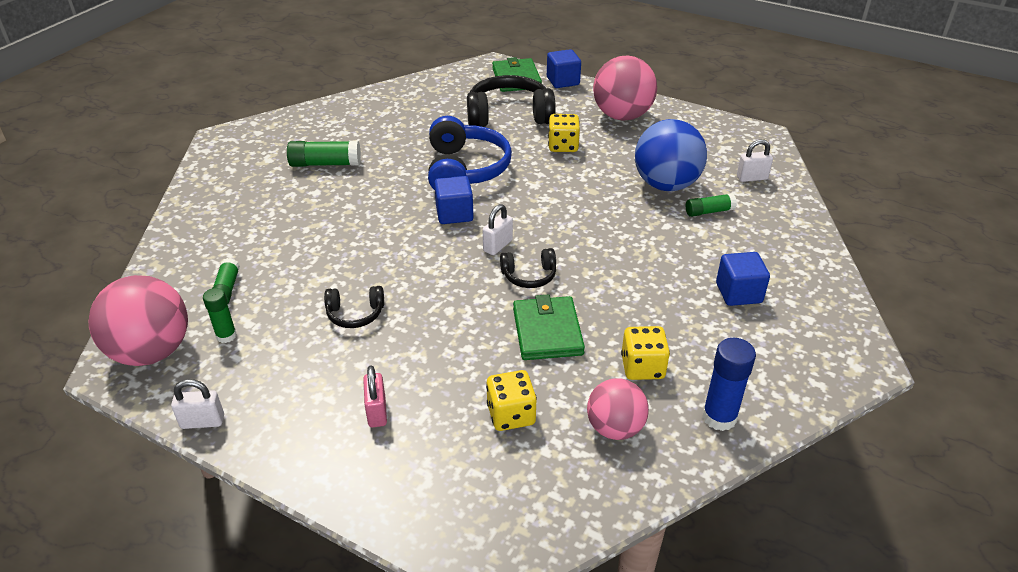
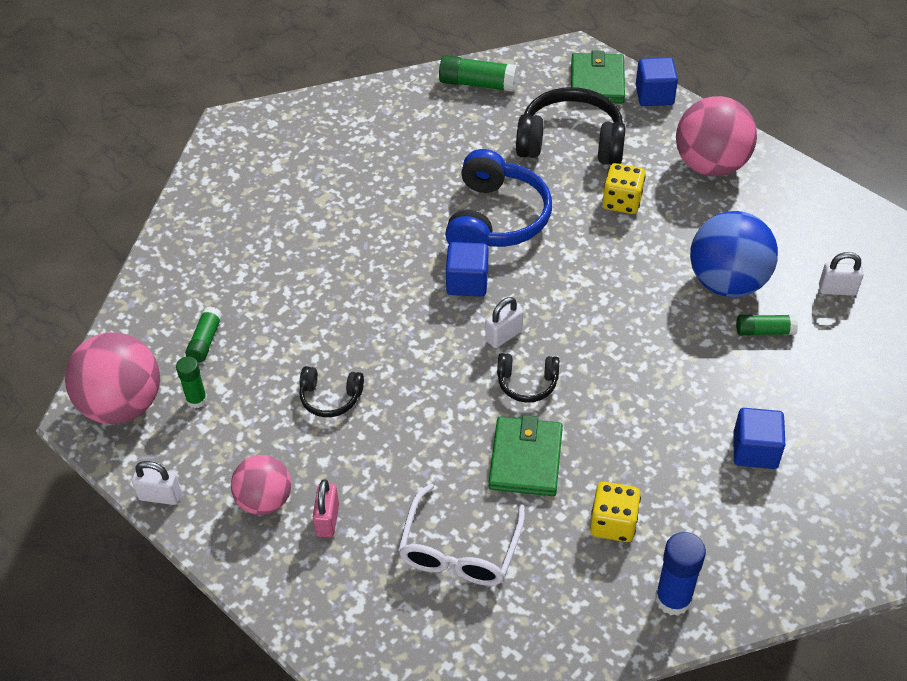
camera: 15 degrees right, 10 degrees up
(325, 164) = (339, 184): green glue stick -> green glue stick (478, 84)
(511, 415) = (459, 551): yellow dice -> white glasses
(615, 428) = (560, 588): pink ball -> pink ball (265, 500)

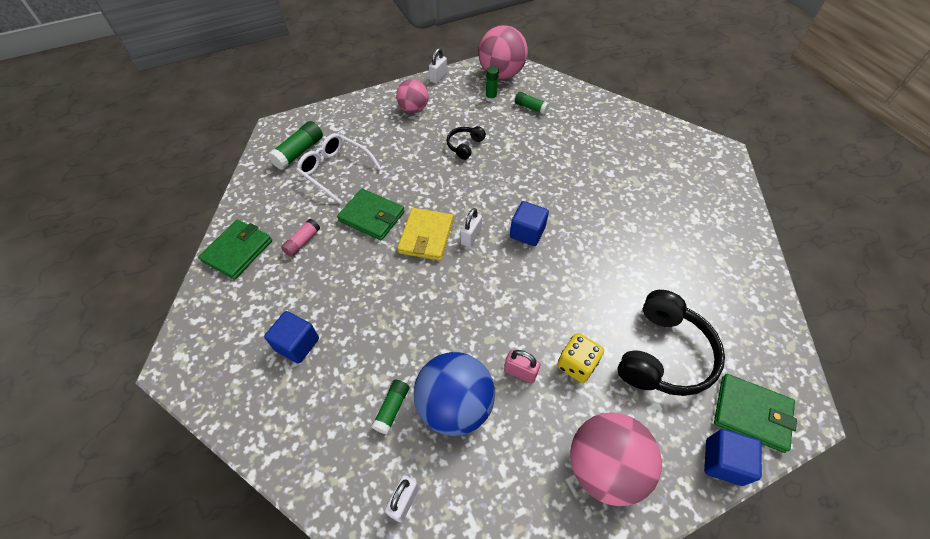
camera: 110 degrees right, 5 degrees up
(327, 520) = (387, 127): pink padlock -> pink padlock (520, 372)
(478, 84) = (757, 310): green glue stick -> green glue stick (299, 152)
(496, 219) = (584, 269): blue headphones -> none
(504, 336) = (471, 237): white padlock -> white padlock turned 45 degrees clockwise
(527, 383) = (426, 236): black headphones -> yellow wallet
(613, 523) = (302, 242): yellow dice -> pink glue stick
(673, 599) = (237, 251): blue glue stick -> green wallet

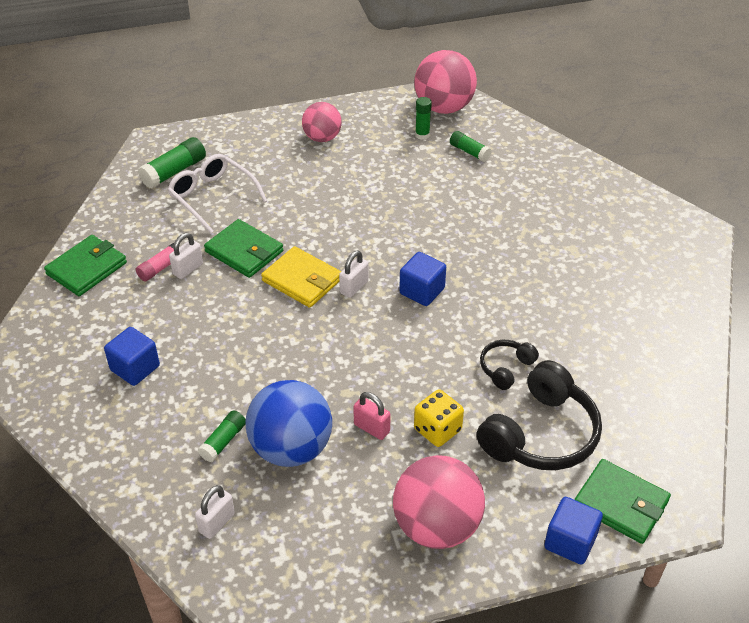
camera: 10 degrees right, 10 degrees down
(426, 236) = (302, 280): yellow wallet -> yellow wallet turned 75 degrees counterclockwise
(438, 77) = (362, 103): white padlock -> white padlock (188, 269)
(465, 146) = (374, 187): black headphones -> black headphones (506, 368)

